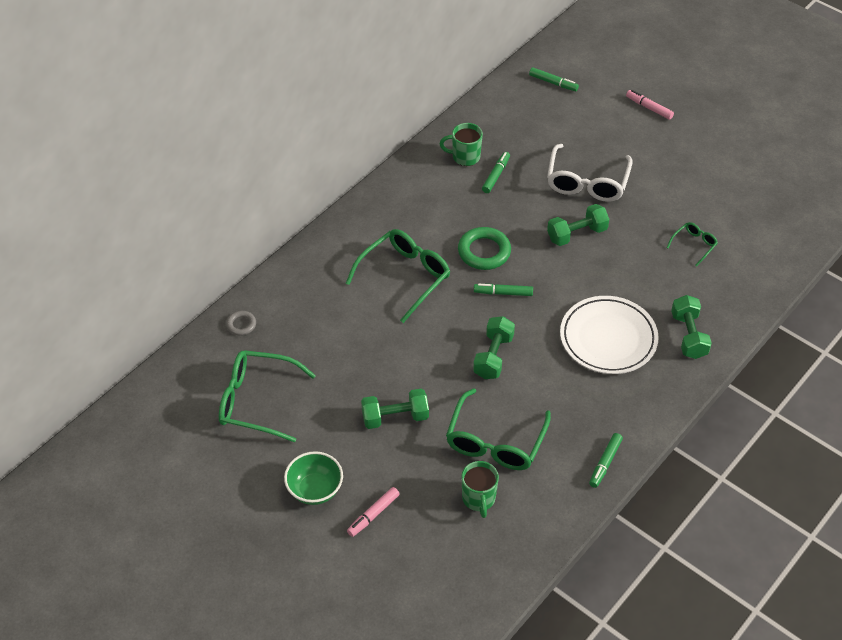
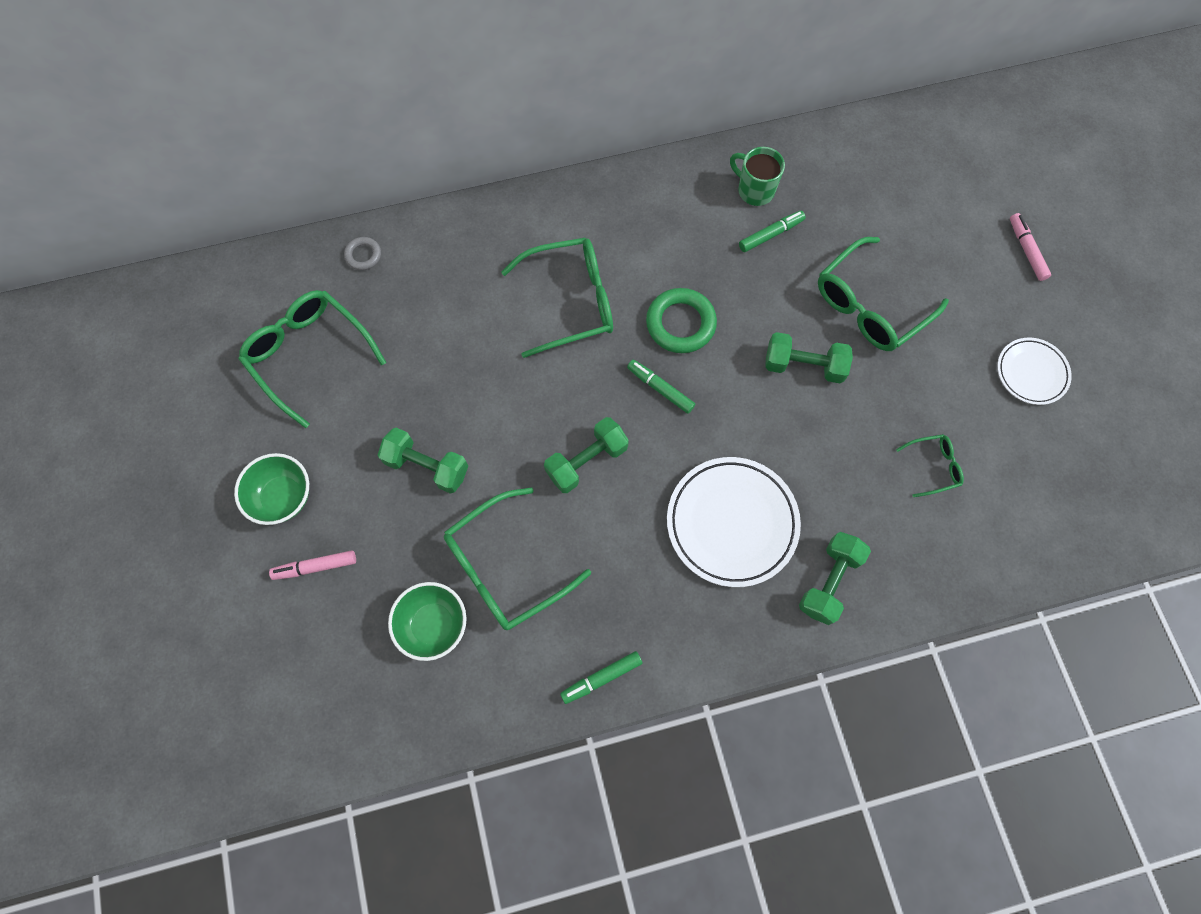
camera: 35 degrees right, 20 degrees up
(479, 499) = (433, 625): green mug -> green bowl
(553, 83) = (934, 152): green marker -> none
(587, 182) = (870, 305): white glasses -> green glasses
(705, 168) = (1031, 373): none -> white plate

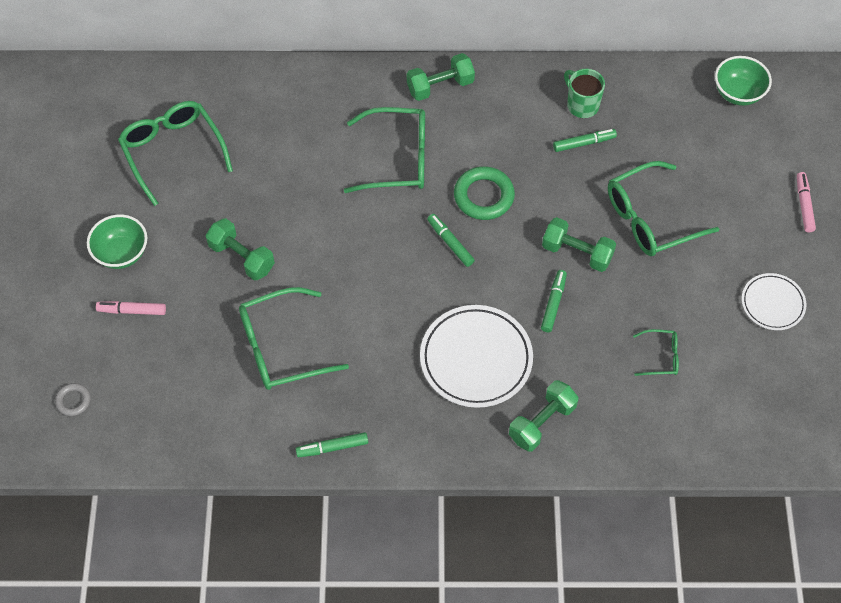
camera: 15 degrees right, 10 degrees down
(363, 255) = (238, 85): grey ring -> grey ring (73, 401)
(433, 625) = (211, 375): green bowl -> green bowl (738, 93)
(586, 461) = (371, 284): green dumbbell -> green dumbbell (440, 86)
(797, 433) = (553, 303): none -> green marker

